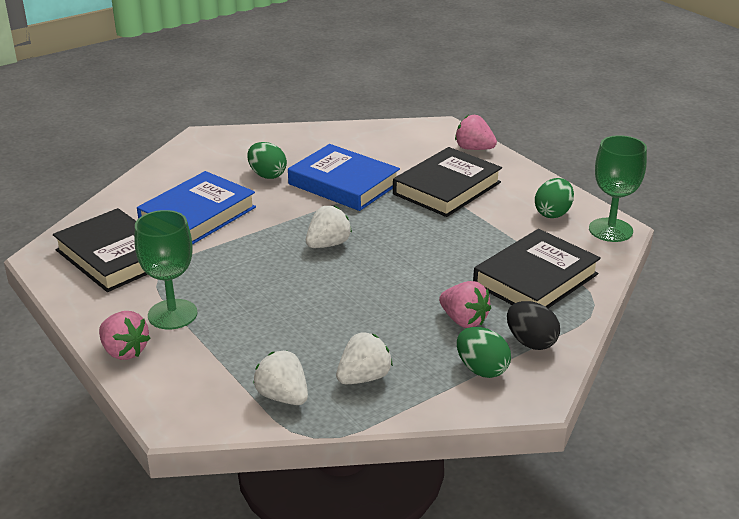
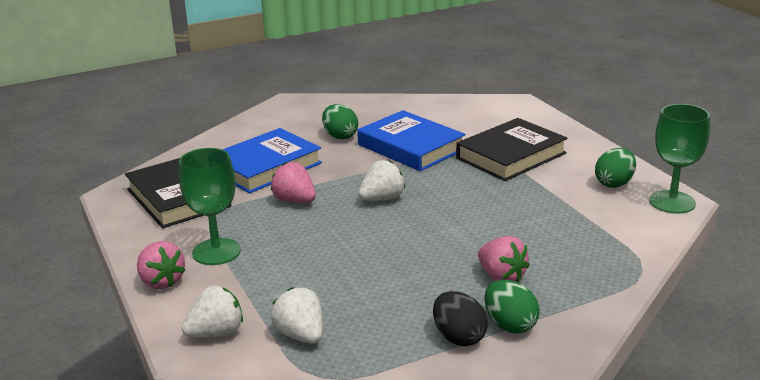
camera: 10 degrees right, 5 degrees down
(363, 378) = (386, 324): white strawberry -> white strawberry (216, 333)
(474, 149) = (545, 122): pink strawberry -> pink strawberry (295, 201)
(531, 342) = (567, 303): black egg -> black egg (459, 337)
(535, 279) = (584, 243): black book -> none

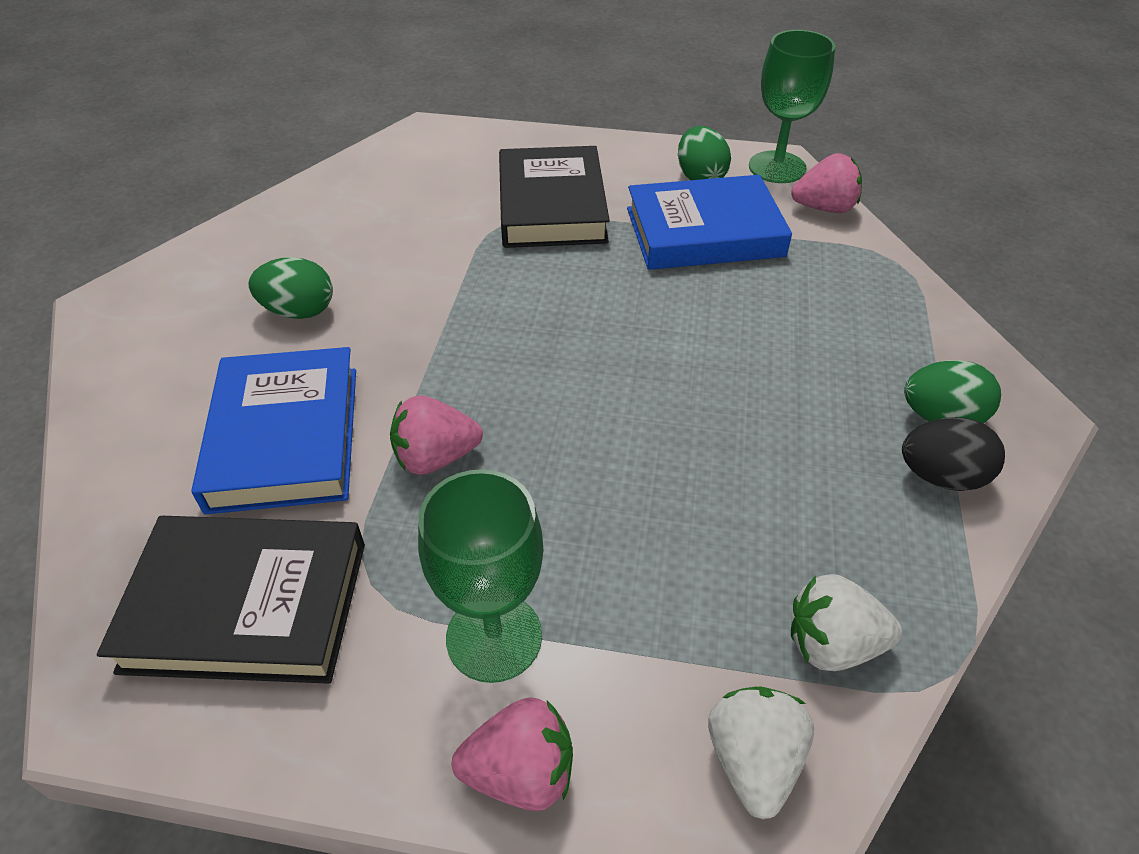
camera: 55 degrees left, 20 degrees up
(382, 199) = (534, 366): white strawberry -> none
(411, 147) = (423, 267): blue book -> blue book (704, 232)
(501, 277) = (829, 367): pink strawberry -> pink strawberry (824, 208)

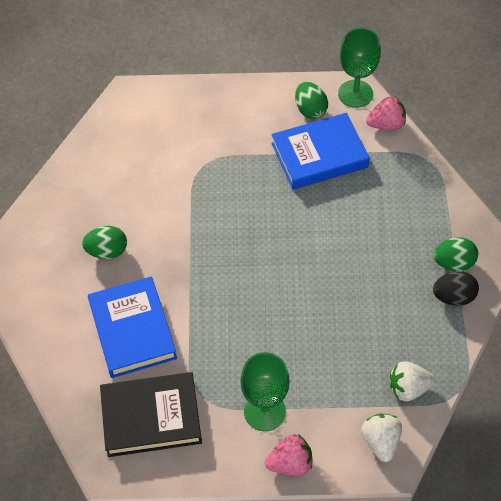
camera: 10 degrees left, 10 degrees up
(435, 457) = (211, 328): pink strawberry -> none
(551, 206) = (226, 148): black book -> none

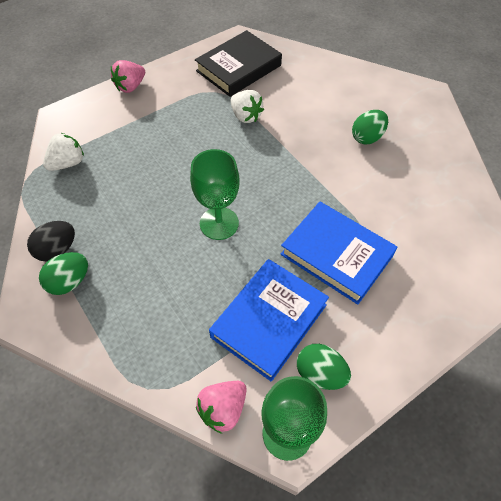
camera: 145 degrees right, 0 degrees up
(132, 330) = (296, 102): blue book -> blue book (336, 255)
(264, 411) = (167, 103): green goblet -> green goblet (219, 223)
(380, 441) = (74, 124): white strawberry -> white strawberry (246, 116)

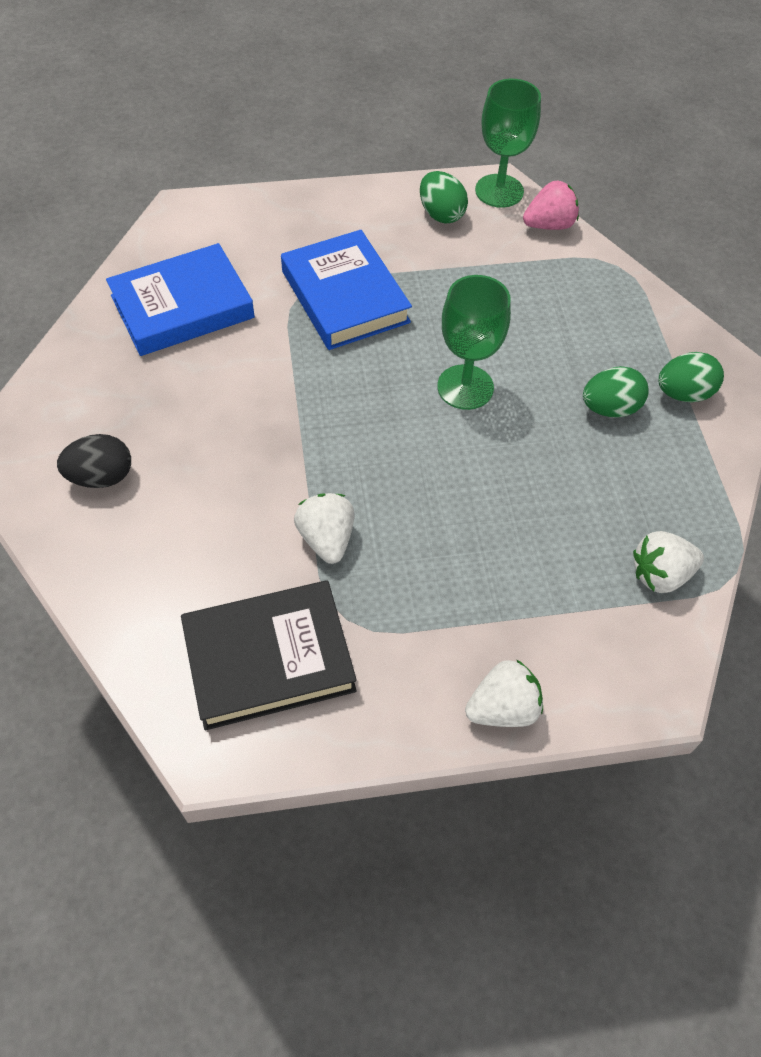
camera: 155 degrees left, 0 degrees up
(57, 250) = (695, 439): black egg -> black egg (101, 477)
(131, 87) = (503, 708): pink strawberry -> white strawberry
(269, 321) = (464, 269): blue book -> blue book (182, 307)
(367, 137) = (171, 419): green egg -> green egg (610, 408)

